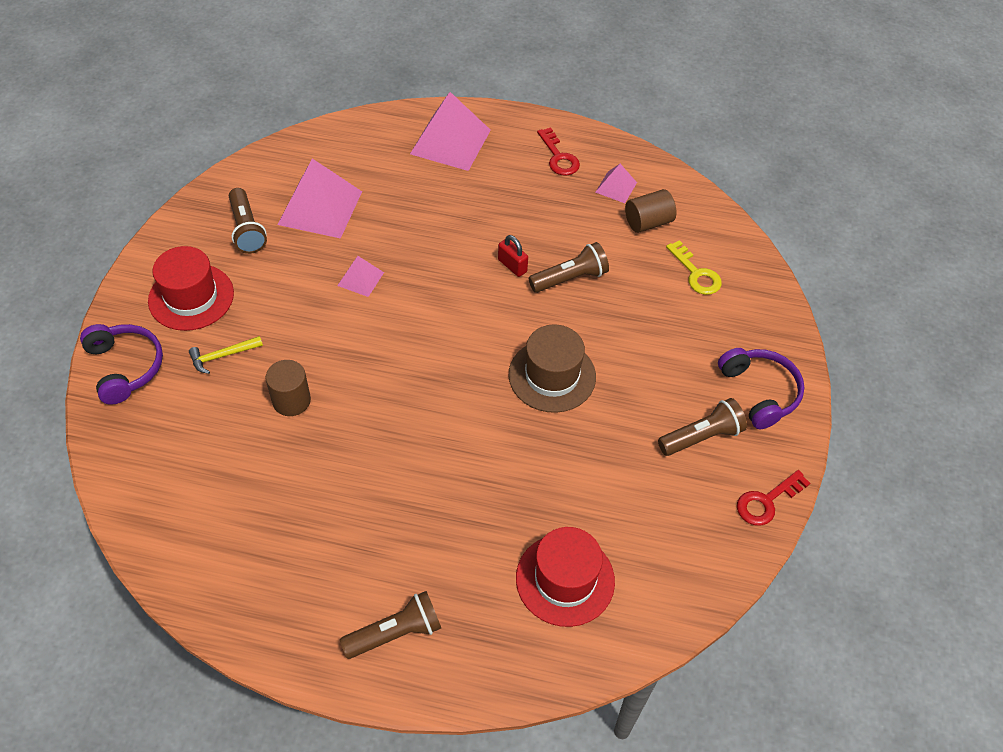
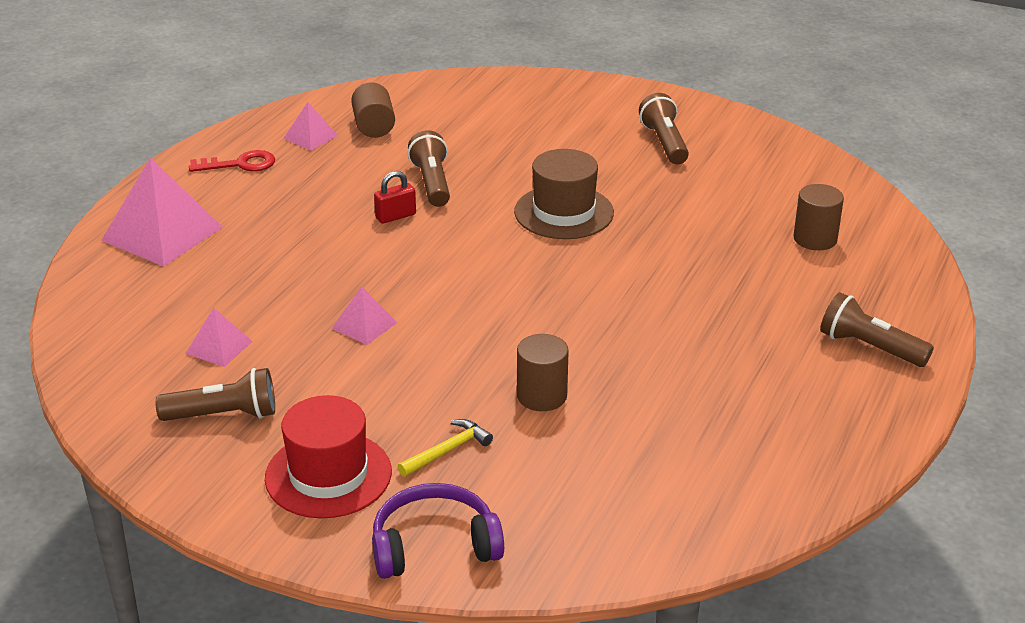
camera: 75 degrees left, 20 degrees down
(222, 356) = (448, 450): yellow hammer -> yellow hammer turned 120 degrees counterclockwise
(320, 208) = (219, 347): pink pyramid -> pink pyramid, size x0.50
(395, 633) = (869, 347): brown flashlight -> brown flashlight turned 45 degrees counterclockwise
(565, 579) = (815, 239): red hat -> brown cylinder
(696, 273) = (459, 112): yellow key -> none
(760, 392) = (620, 106): purple headphones -> none
(766, 501) = (743, 124): red key -> none

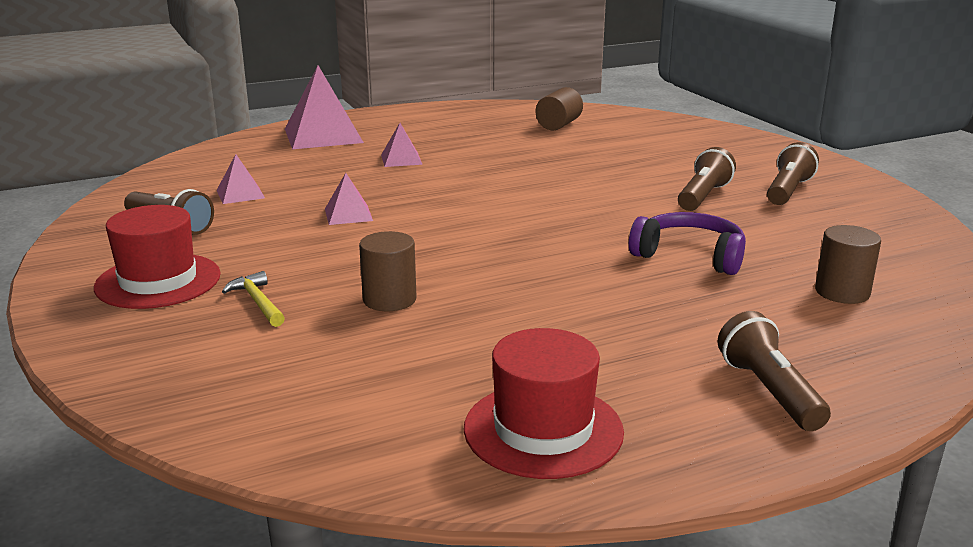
camera: 40 degrees right, 10 degrees down
(240, 164) = (434, 119): red key -> none
(310, 137) = (505, 119): pink pyramid -> pink pyramid (401, 159)
(396, 216) = (484, 169): red padlock -> none
(432, 183) = (545, 161): brown flashlight -> brown flashlight (703, 196)
(434, 545) = (130, 352): purple headphones -> purple headphones (690, 256)
(448, 450) = (258, 302): yellow hammer -> yellow hammer turned 120 degrees counterclockwise
(564, 212) = (619, 204): brown hat -> none
(791, 446) = (543, 430): none -> red hat

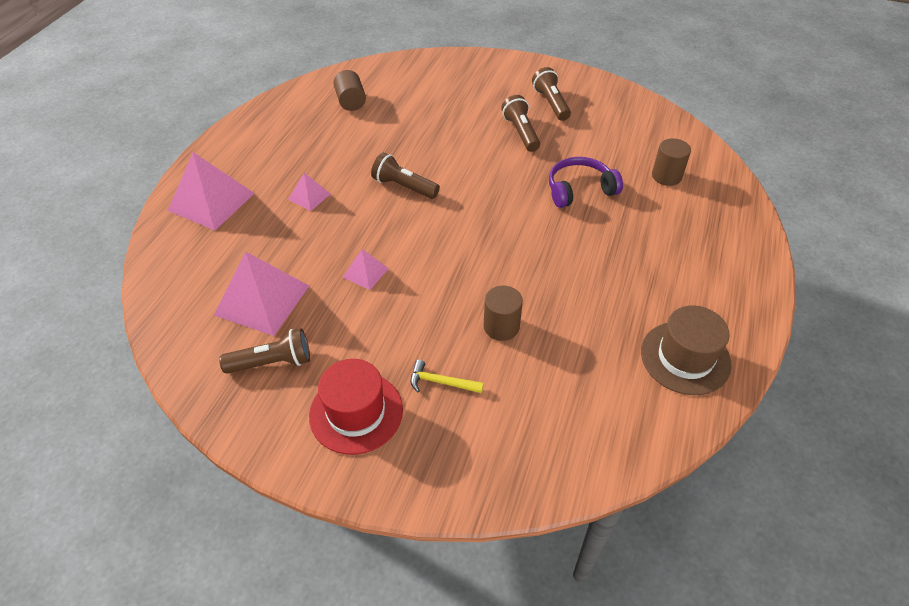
camera: 45 degrees left, 25 degrees up
(240, 194) = (262, 300): pink pyramid -> pink pyramid, size x1.99
(543, 430) = (685, 358): red hat -> brown hat
(769, 391) = (722, 266): brown flashlight -> brown flashlight (404, 186)

